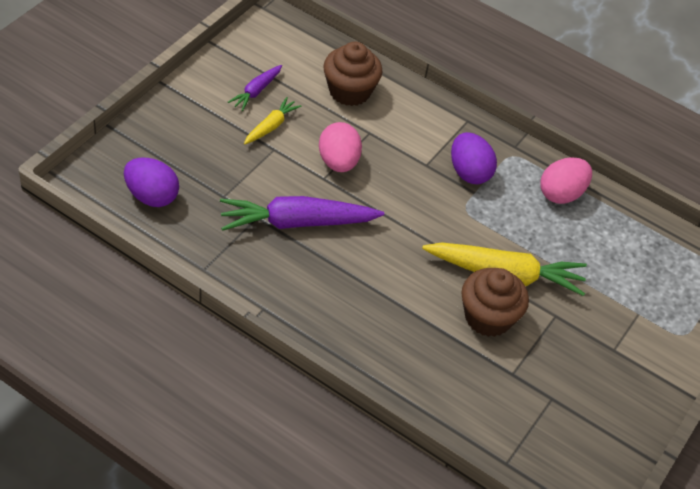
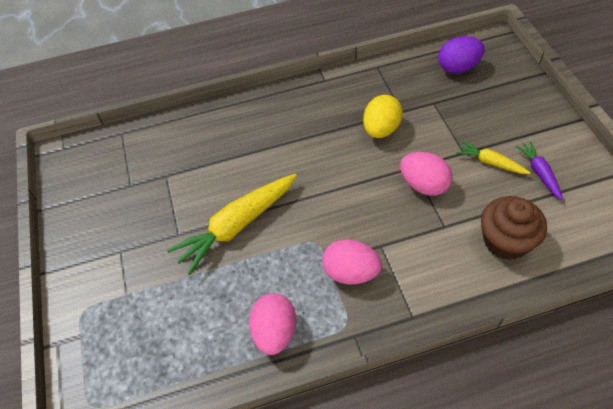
camera: 140 degrees right, 5 degrees up
(271, 126) = (490, 162): yellow carrot -> yellow carrot turned 135 degrees clockwise
(297, 222) = (381, 129): purple carrot -> yellow egg
(469, 172) = (350, 272): purple egg -> pink egg
(488, 317) = (215, 190): brown cupcake -> none

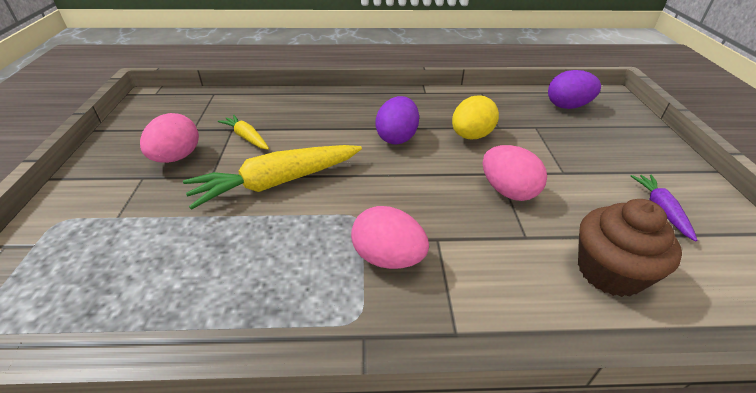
camera: 10 degrees right, 15 degrees down
(275, 332) = (258, 302): pink egg -> pink egg (177, 157)
(318, 148) = (397, 138): none -> purple egg
(490, 162) = (596, 187): yellow carrot -> yellow carrot (246, 137)

